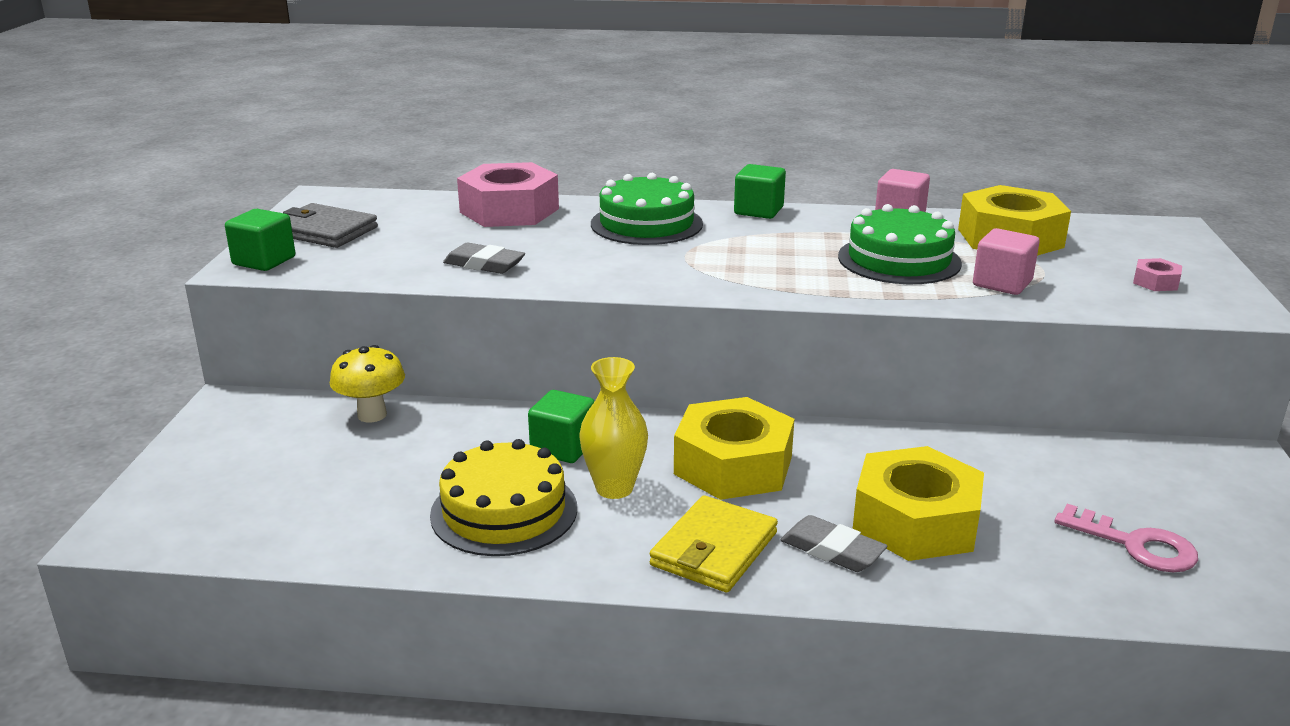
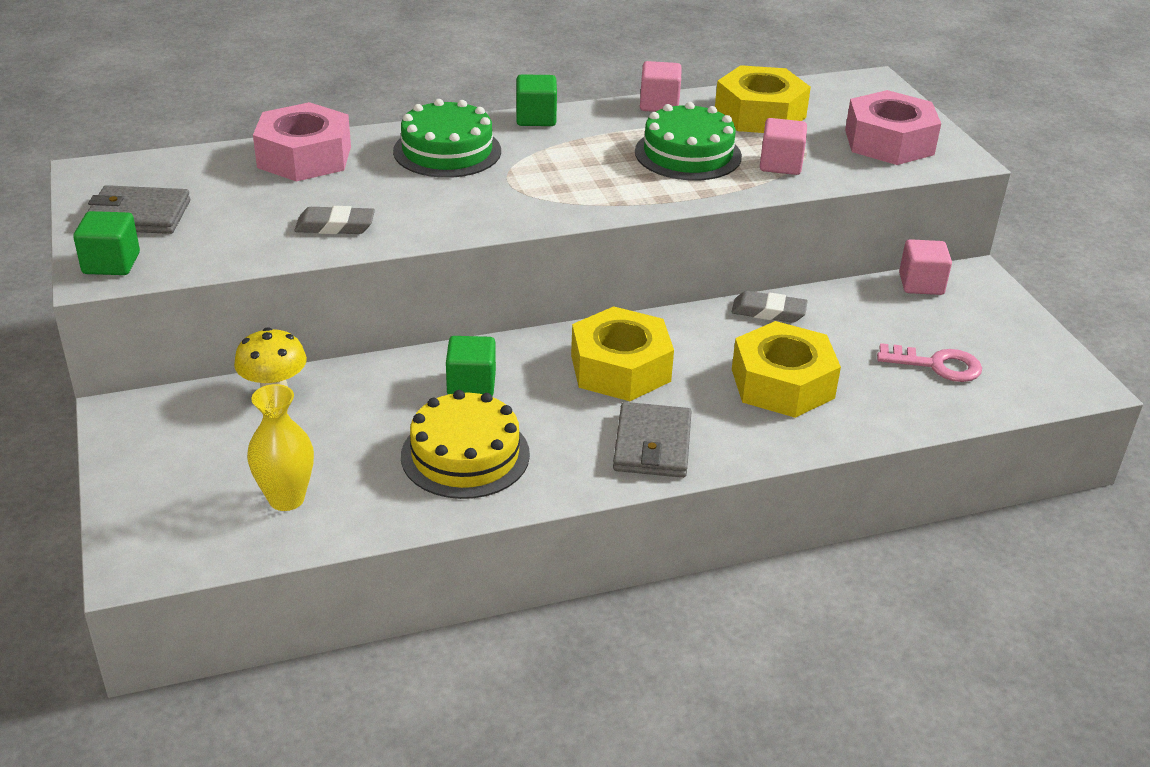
camera: 25 degrees left, 10 degrees up
(614, 488) = (540, 412): yellow vase -> yellow vase (286, 499)
(714, 549) = (652, 445): yellow wallet -> grey wallet
(832, 550) = (738, 423): grey eraser -> grey eraser (768, 312)
(1155, 282) = (889, 142): pink nut -> pink nut, size x2.42
(1162, 454) = (921, 284): none -> pink cube

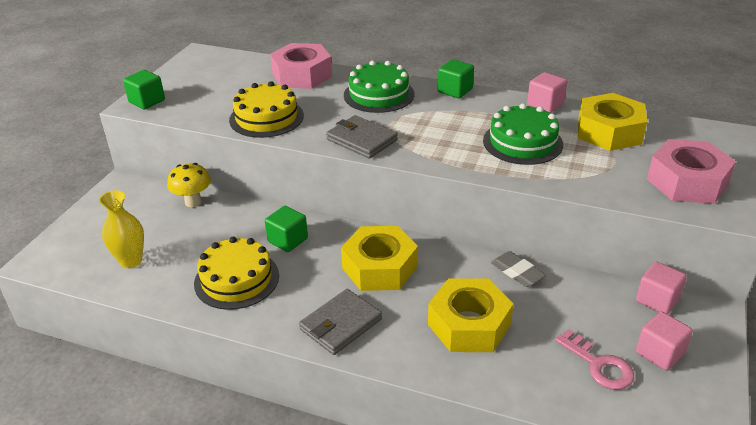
camera: 40 degrees right, 0 degrees up
(138, 215) = (189, 81): grey wallet -> grey wallet (361, 140)
(335, 226) = (266, 118): grey eraser -> yellow cake
(780, 164) = (579, 170): pink cube -> pink cube (659, 353)

